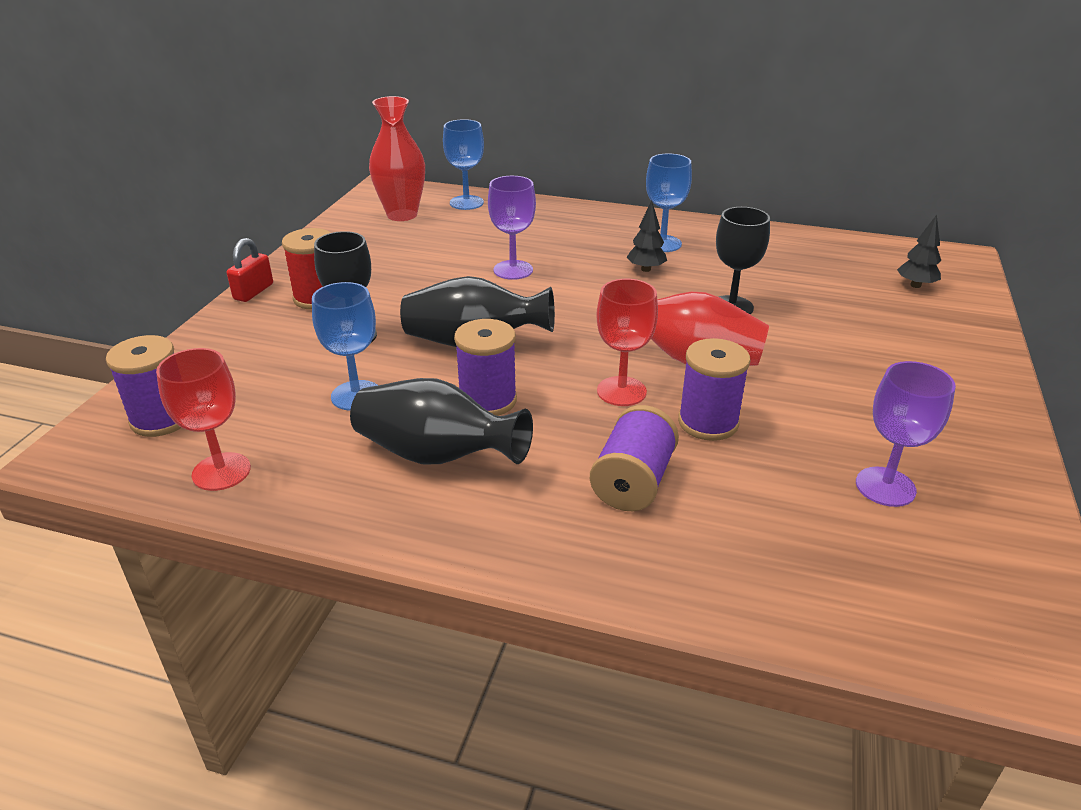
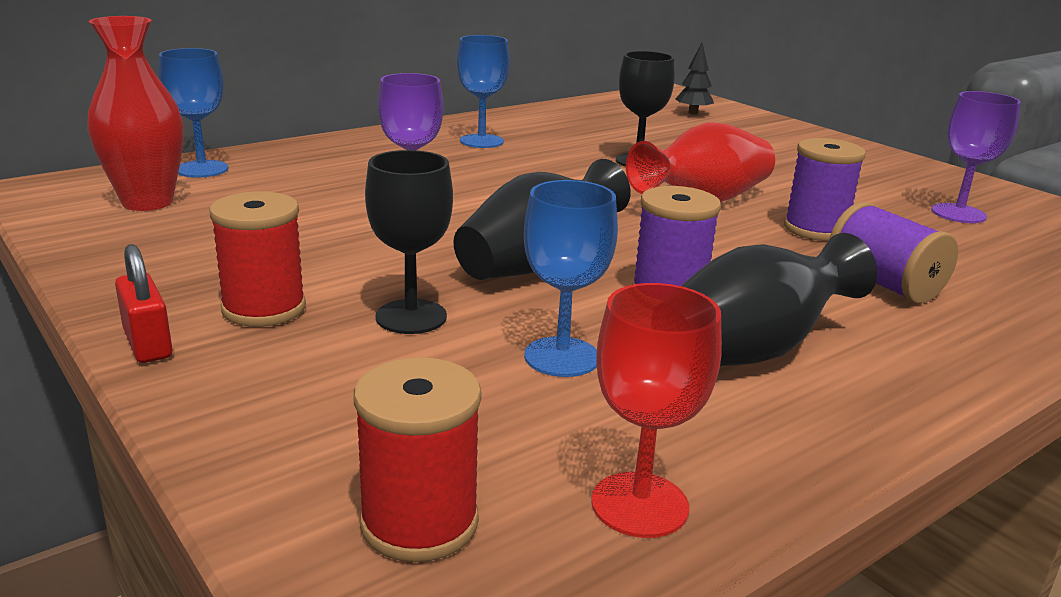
camera: 55 degrees left, 10 degrees down
(162, 419) = (419, 523): purple spool -> red spool
(621, 391) = (726, 239): red goblet -> none
(646, 269) = (518, 161): black tree -> none

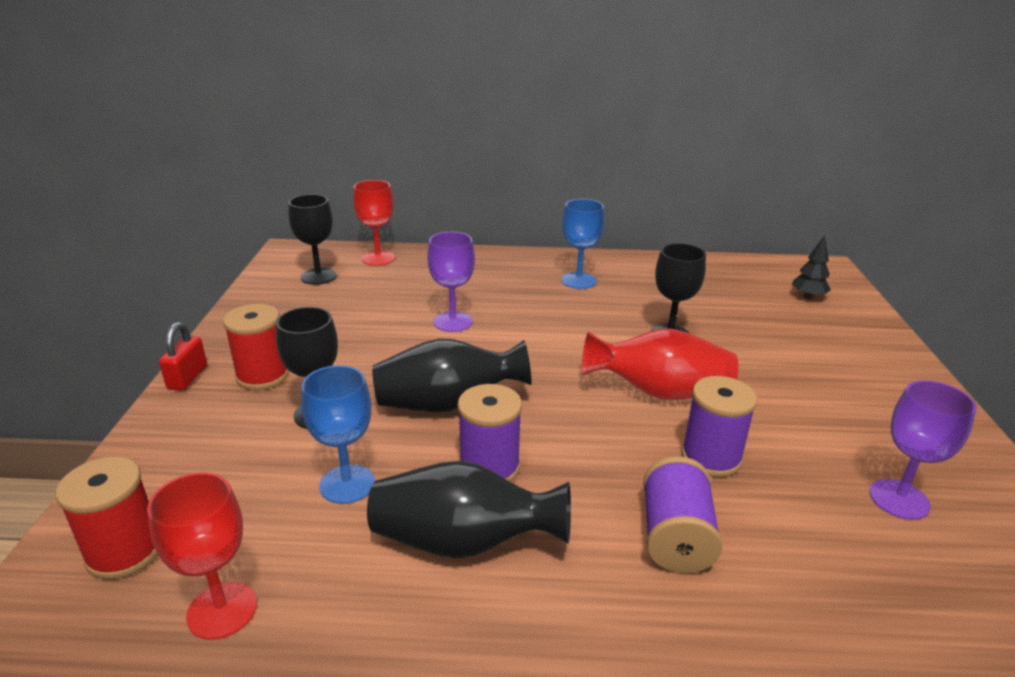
camera: 40 degrees right, 5 degrees up
(147, 202) = (318, 276): red vase -> black goblet
(202, 169) = (378, 258): blue goblet -> red goblet

